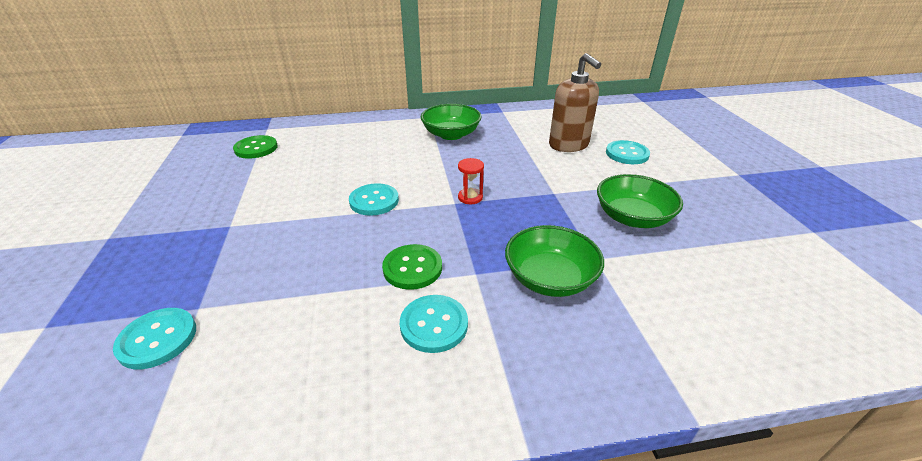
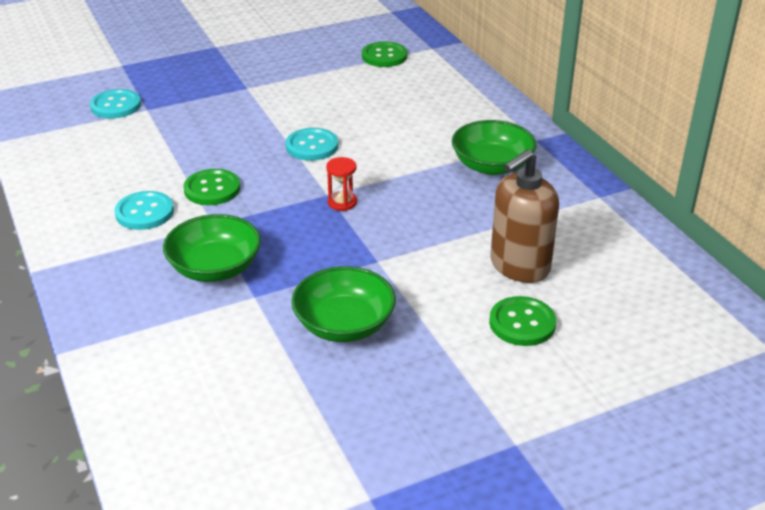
camera: 75 degrees right, 0 degrees up
(627, 154) = (522, 323): turquoise button -> green button

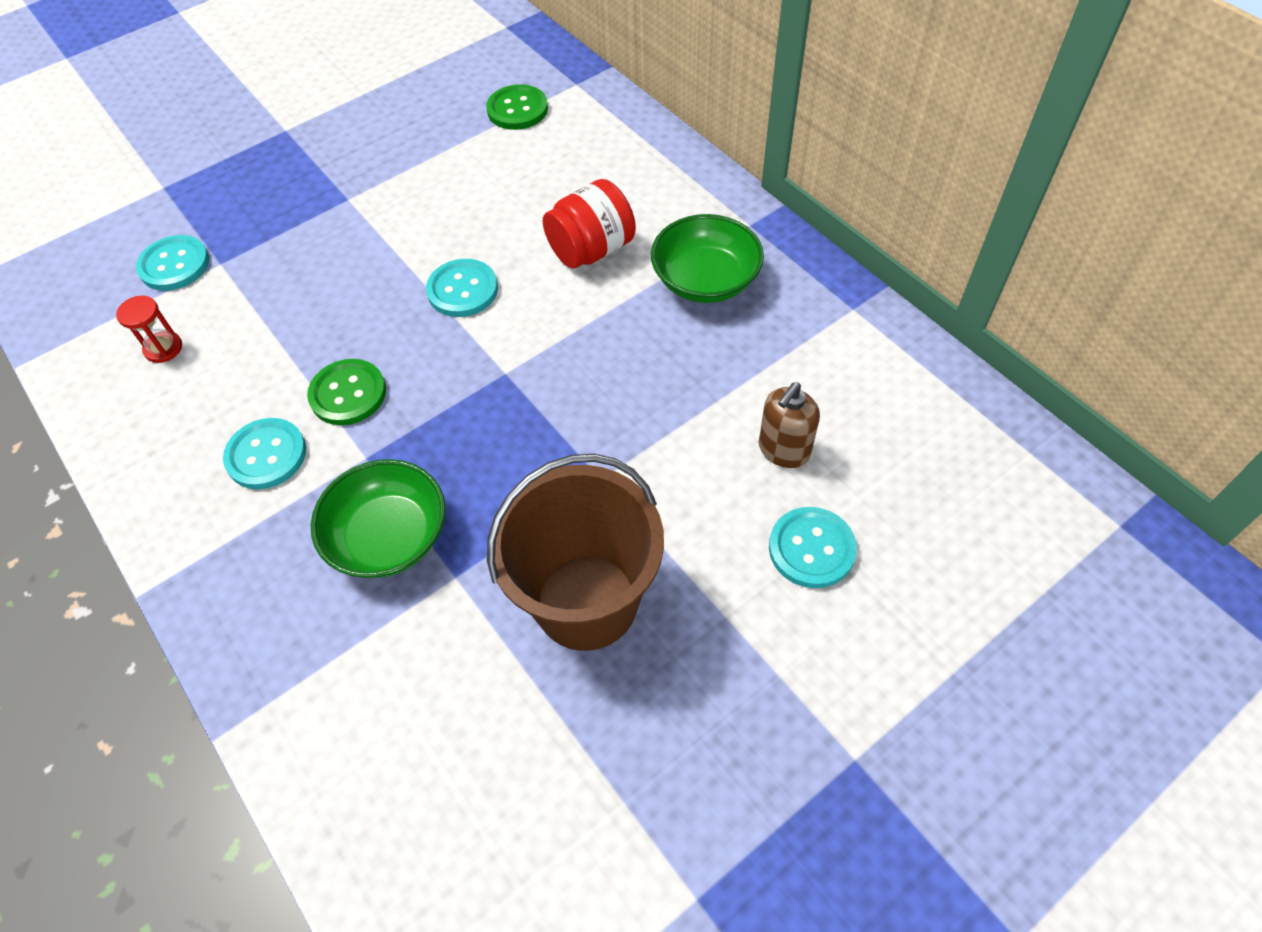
camera: 10 degrees left, 20 degrees up
(342, 202) = (528, 384): red hourglass -> red hourglass (163, 348)
(344, 325) = (586, 601): green bowl -> brown bucket
(412, 138) = (591, 250): none -> red jar
(519, 266) = (783, 450): brown soap dispenser -> brown soap dispenser, size x0.63
(522, 323) = (811, 549): green button -> turquoise button

